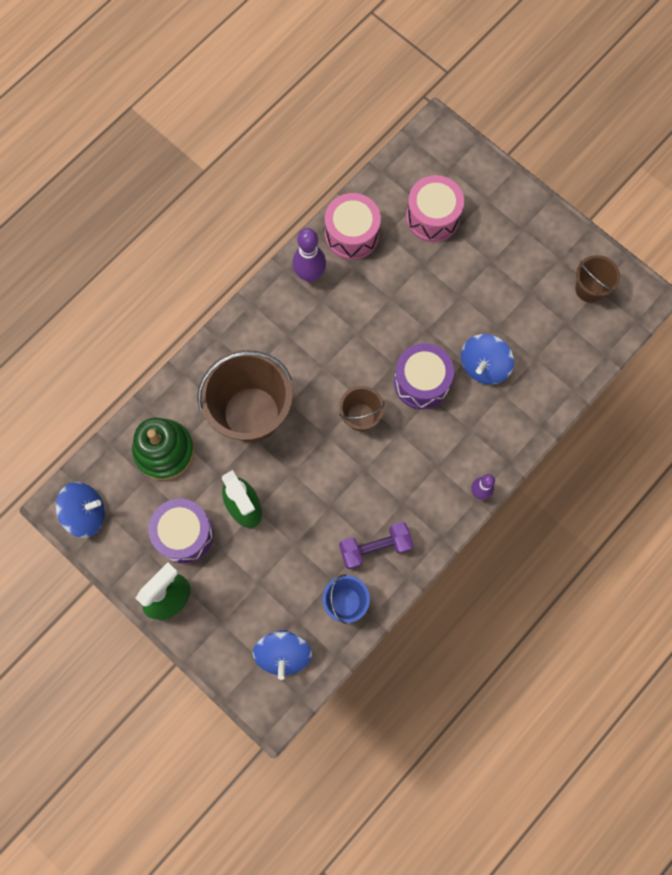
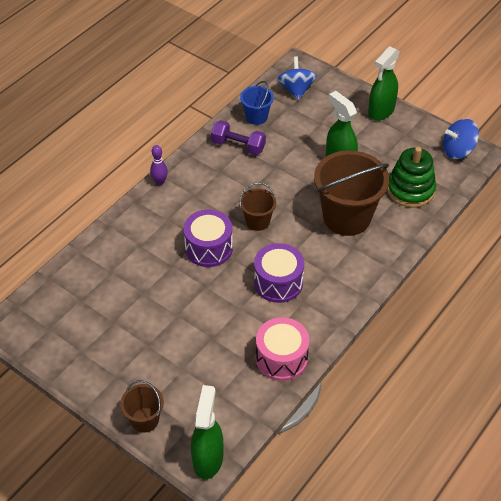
camera: 175 degrees right, 25 degrees down
(184, 534) = (381, 144): purple drum -> purple drum (278, 282)
(310, 275) = (316, 321): purple bowling pin -> none
(375, 547) = (238, 146): purple dumbbell -> purple dumbbell turned 45 degrees clockwise
(432, 138) = (208, 459): none -> green spray bottle
(432, 217) = (204, 380): pink drum -> none
(484, 366) = (155, 263): blue spinning top -> none
(589, 289) = (57, 328): brown bucket -> brown bucket (145, 420)

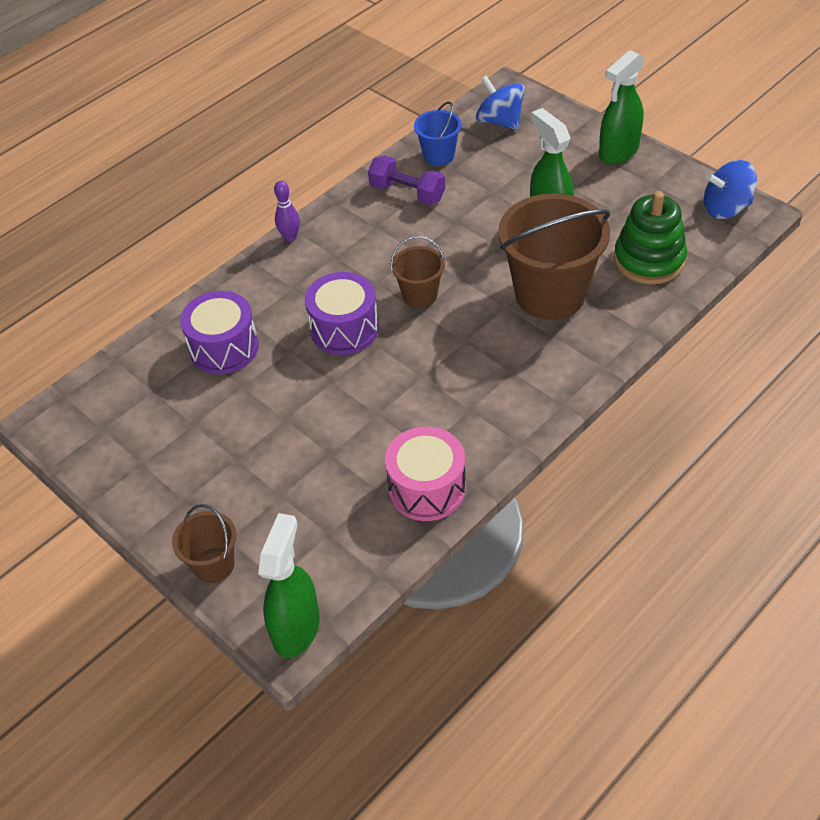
camera: 10 degrees right, 0 degrees up
(278, 282) = (437, 381): purple drum -> purple drum (224, 348)
(296, 90) = (500, 121): blue spinning top -> blue spinning top turned 45 degrees counterclockwise

